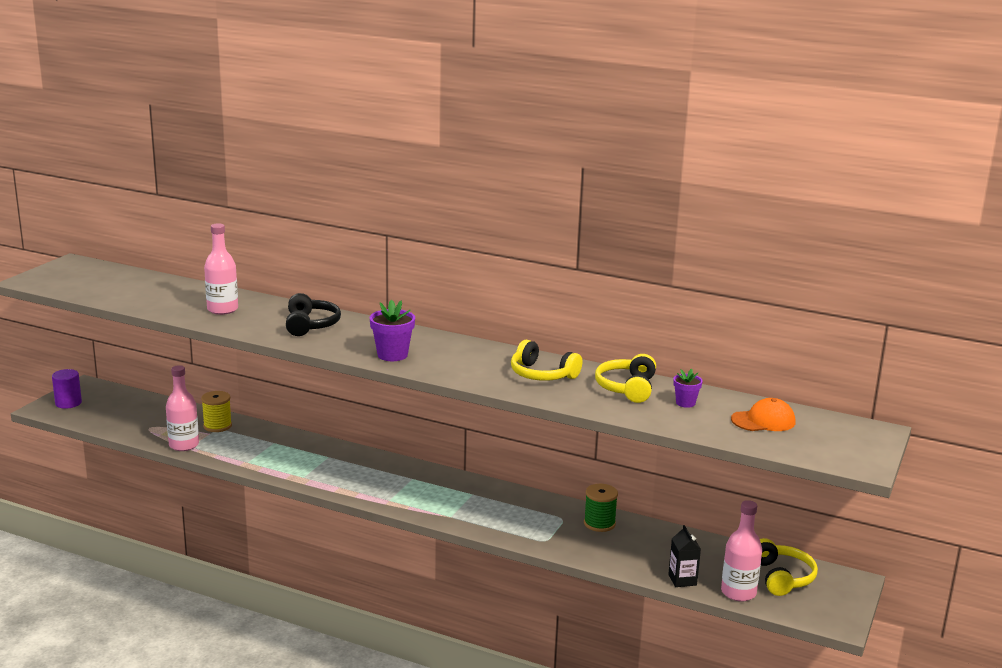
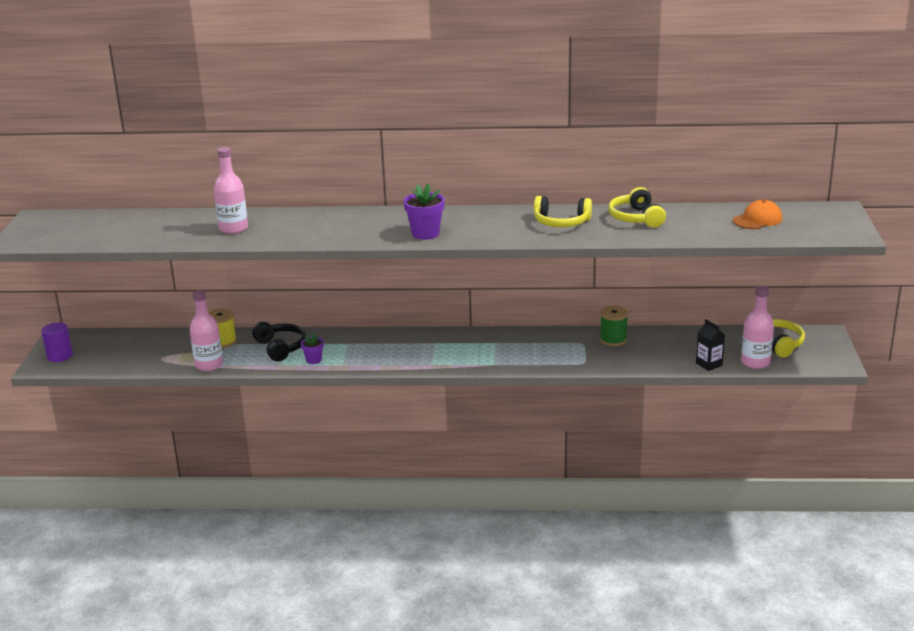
camera: 20 degrees left, 5 degrees up
(310, 325) = (327, 225): black headphones -> black headphones (280, 348)
(685, 403) = (690, 219): purple flower pot -> purple flower pot (313, 360)

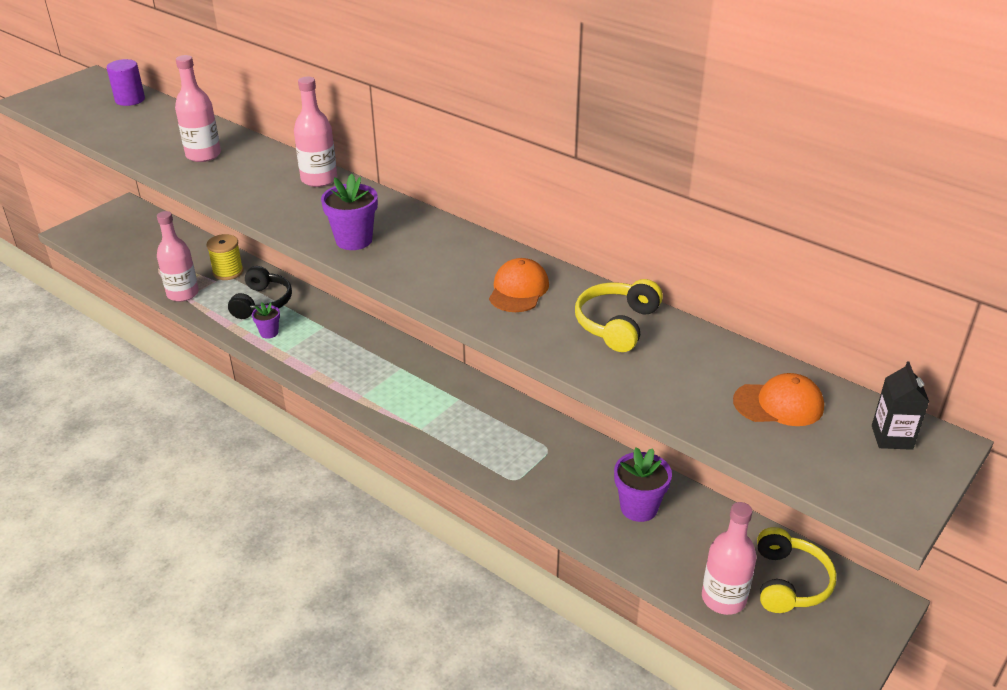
camera: 35 degrees right, 10 degrees up
(60, 356) = (97, 227): purple cylinder -> purple cylinder (130, 100)
(343, 215) = (319, 179): none -> pink bottle
(561, 222) = (518, 290): yellow headphones -> orange cap
(613, 339) = (589, 462): green spool -> none
(666, 347) = (639, 508): none -> purple flower pot
(709, 364) = (659, 566): black carton -> black carton (892, 437)

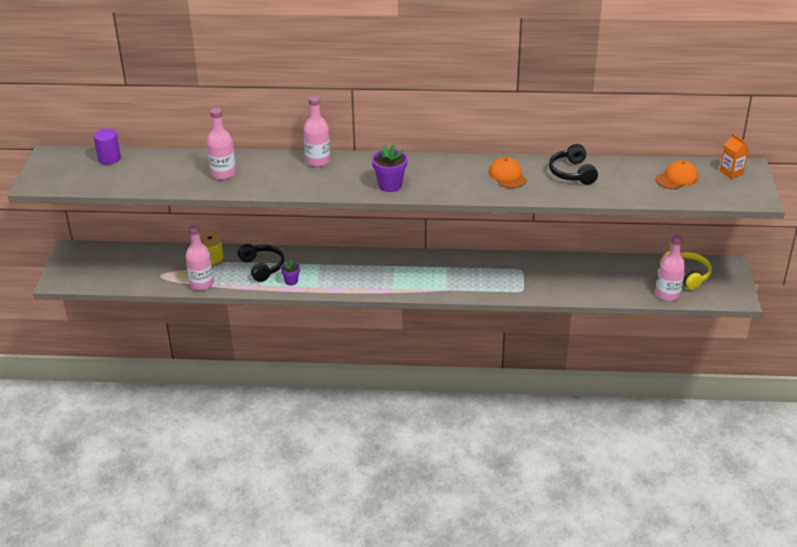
camera: 35 degrees left, 0 degrees up
(617, 324) = (572, 173): yellow headphones -> black headphones
(639, 508) = (593, 275): purple flower pot -> none
(892, 437) = (731, 172): black carton -> orange carton

